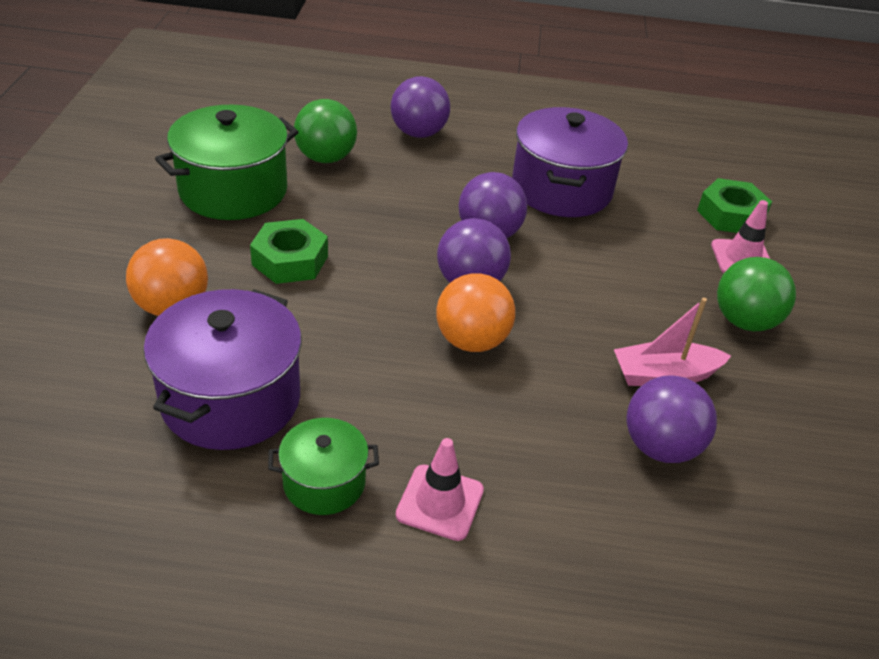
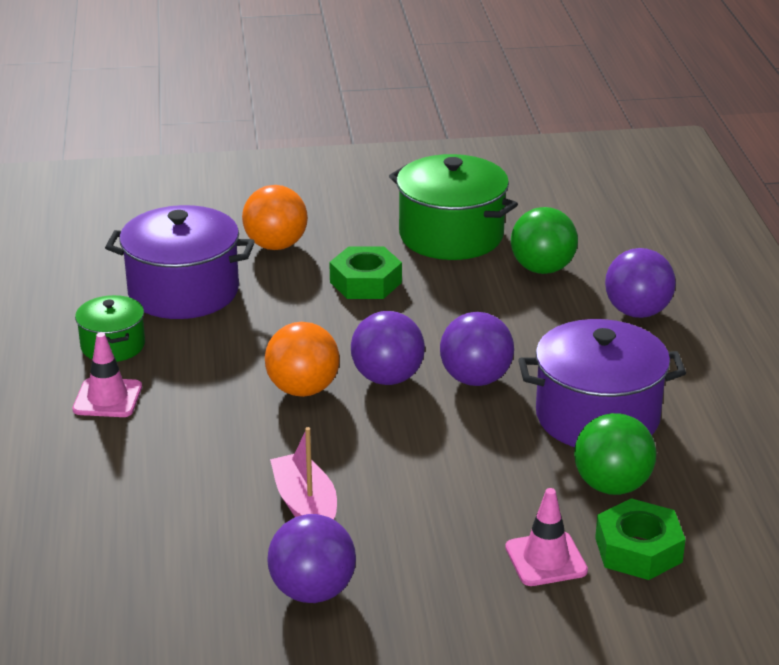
camera: 80 degrees right, 10 degrees down
(660, 447) = (206, 507): purple ball -> purple ball (312, 591)
(744, 321) = (422, 561): green ball -> green ball (612, 486)

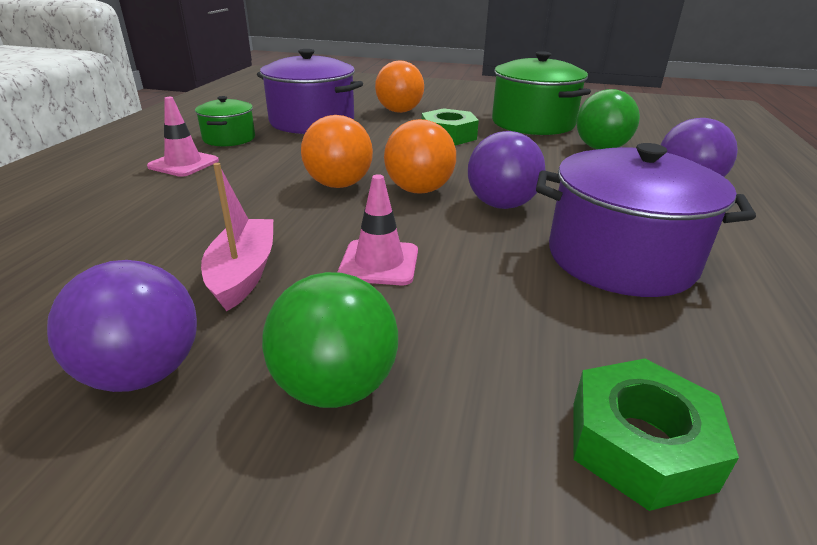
camera: 20 degrees right, 0 degrees up
(387, 378) = (419, 190): purple ball -> orange ball
(546, 559) = (484, 417): pink traffic cone -> pink traffic cone (379, 263)
(612, 486) = (619, 336): green ball -> green ball (335, 386)

